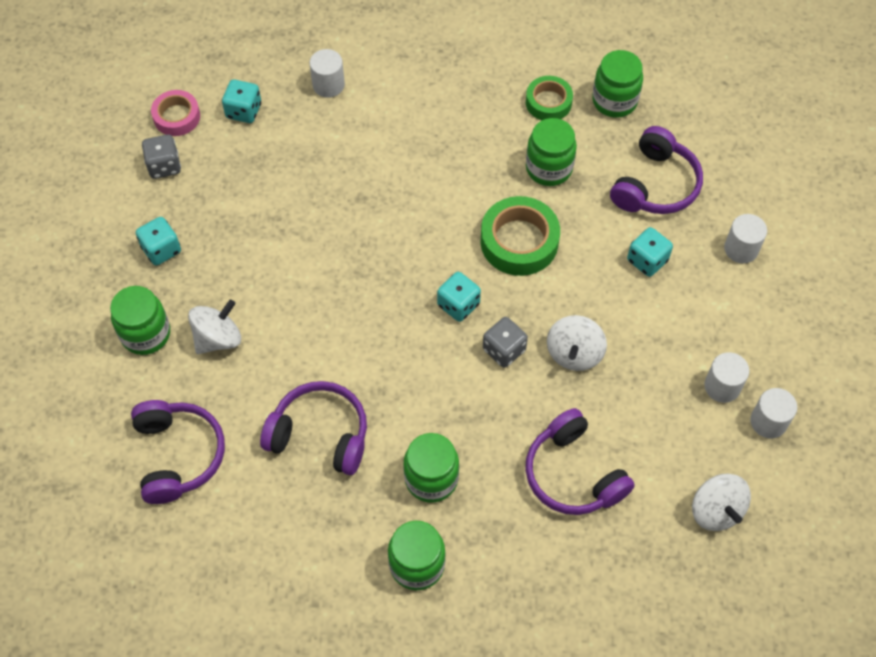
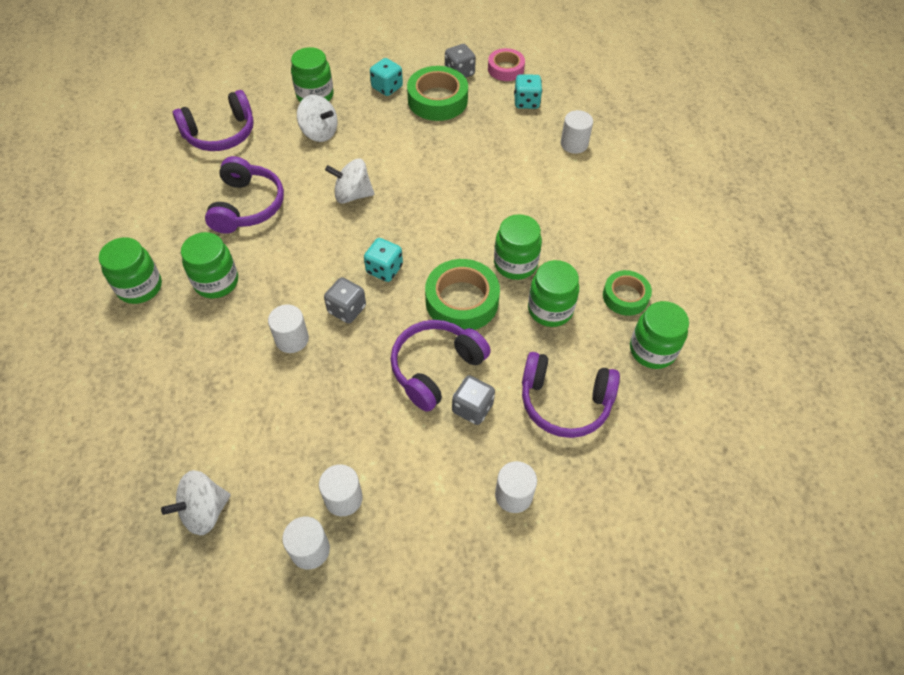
camera: 75 degrees right, 5 degrees down
(206, 200) = (437, 100): none -> green tape
(483, 183) = (515, 264): none -> green jar
(530, 408) = (292, 339): none -> white cylinder
(573, 474) = (231, 383): purple headphones -> purple headphones (436, 368)
(574, 353) = (354, 363): white spinning top -> white spinning top (352, 195)
(647, 260) = (472, 408): turquoise dice -> grey dice

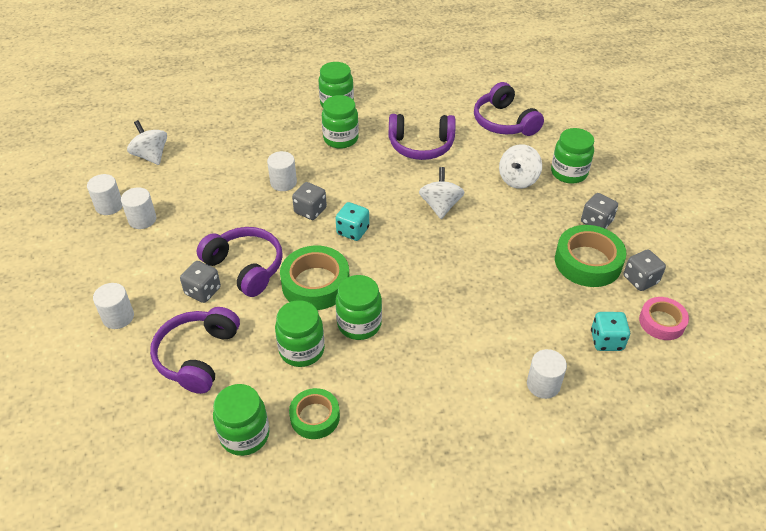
camera: 90 degrees right, 10 degrees down
(387, 87) = (596, 222): turquoise dice -> grey dice

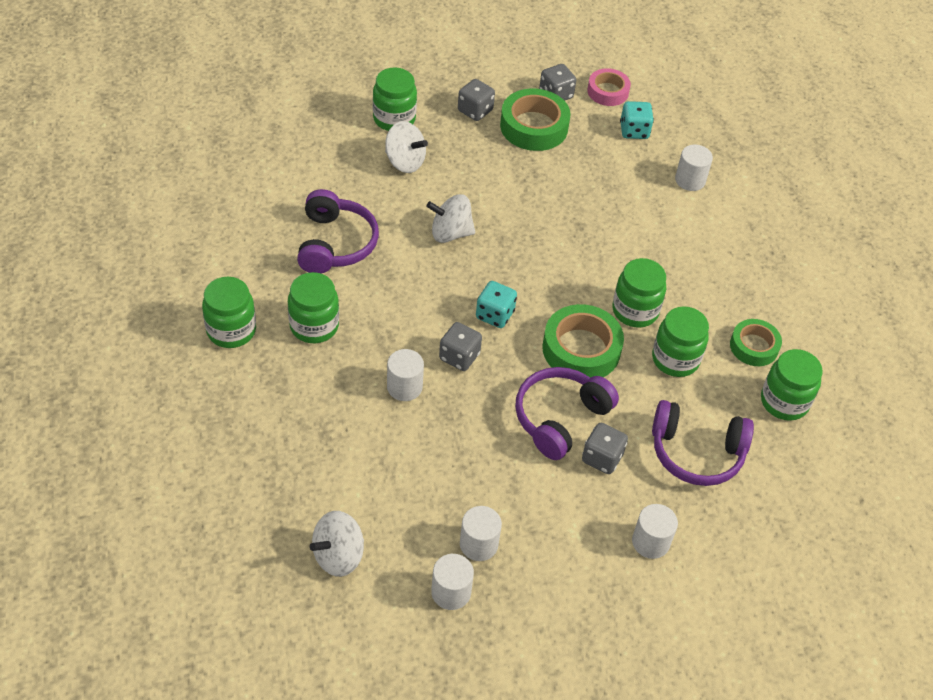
camera: 95 degrees left, 5 degrees up
(504, 122) = (292, 161): purple headphones -> none

